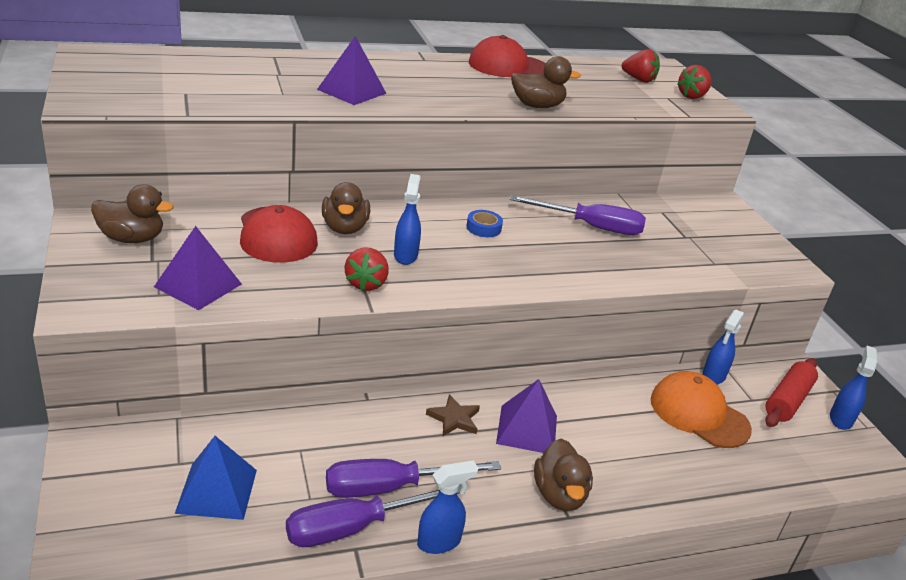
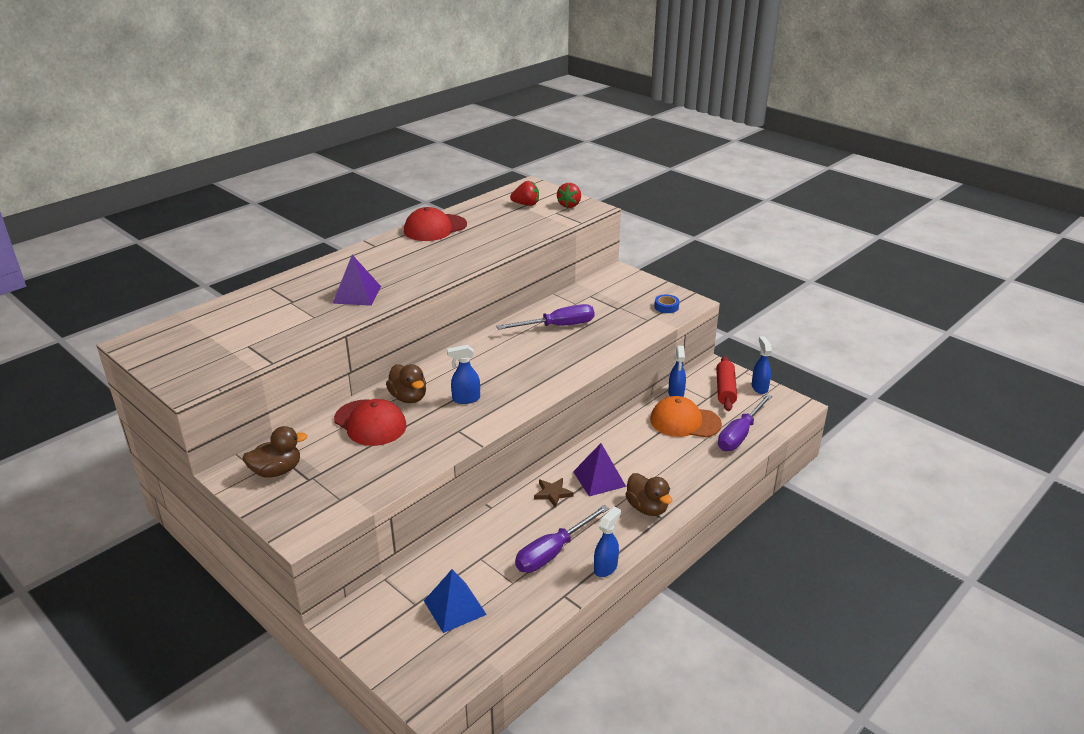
camera: 25 degrees left, 0 degrees up
(198, 285) = (358, 481): purple pyramid -> none
(355, 527) = (553, 584): purple screwdriver -> purple screwdriver (740, 435)
(366, 284) = (461, 430): red strawberry -> none
(405, 255) = (465, 399): blue spray bottle -> blue spray bottle turned 75 degrees counterclockwise
(483, 228) = (494, 357): blue tape -> blue tape (666, 307)
(537, 106) = (485, 255): brown duck -> none

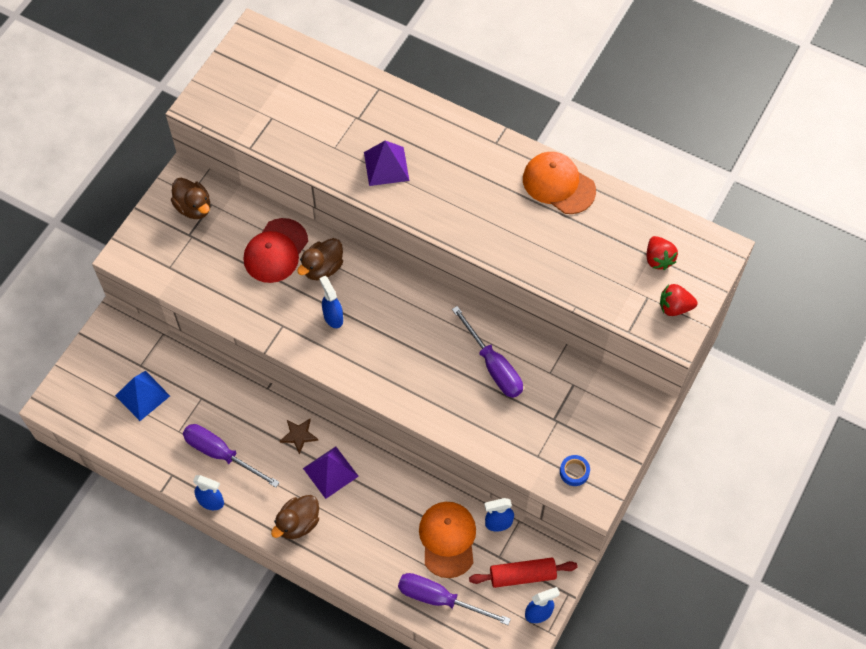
camera: 75 degrees right, 30 degrees up
(435, 228) = (558, 184): red cap -> orange cap

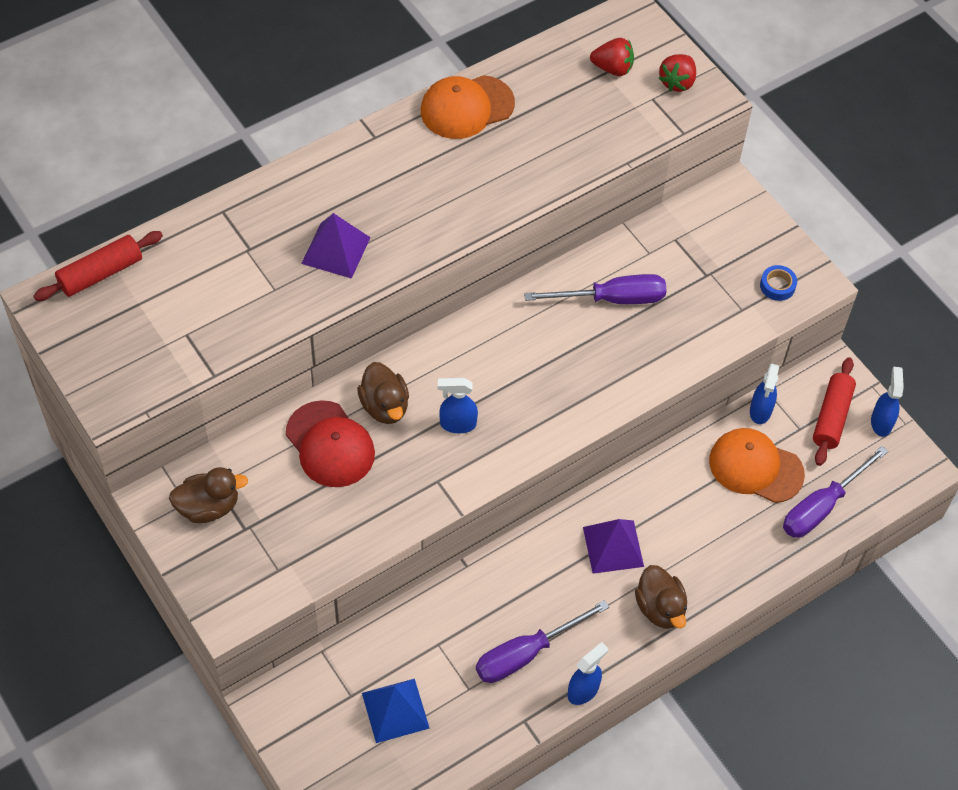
camera: 65 degrees left, 5 degrees down
(290, 50) = (101, 273): none -> red rolling pin
(299, 435) = (548, 559): brown star -> none

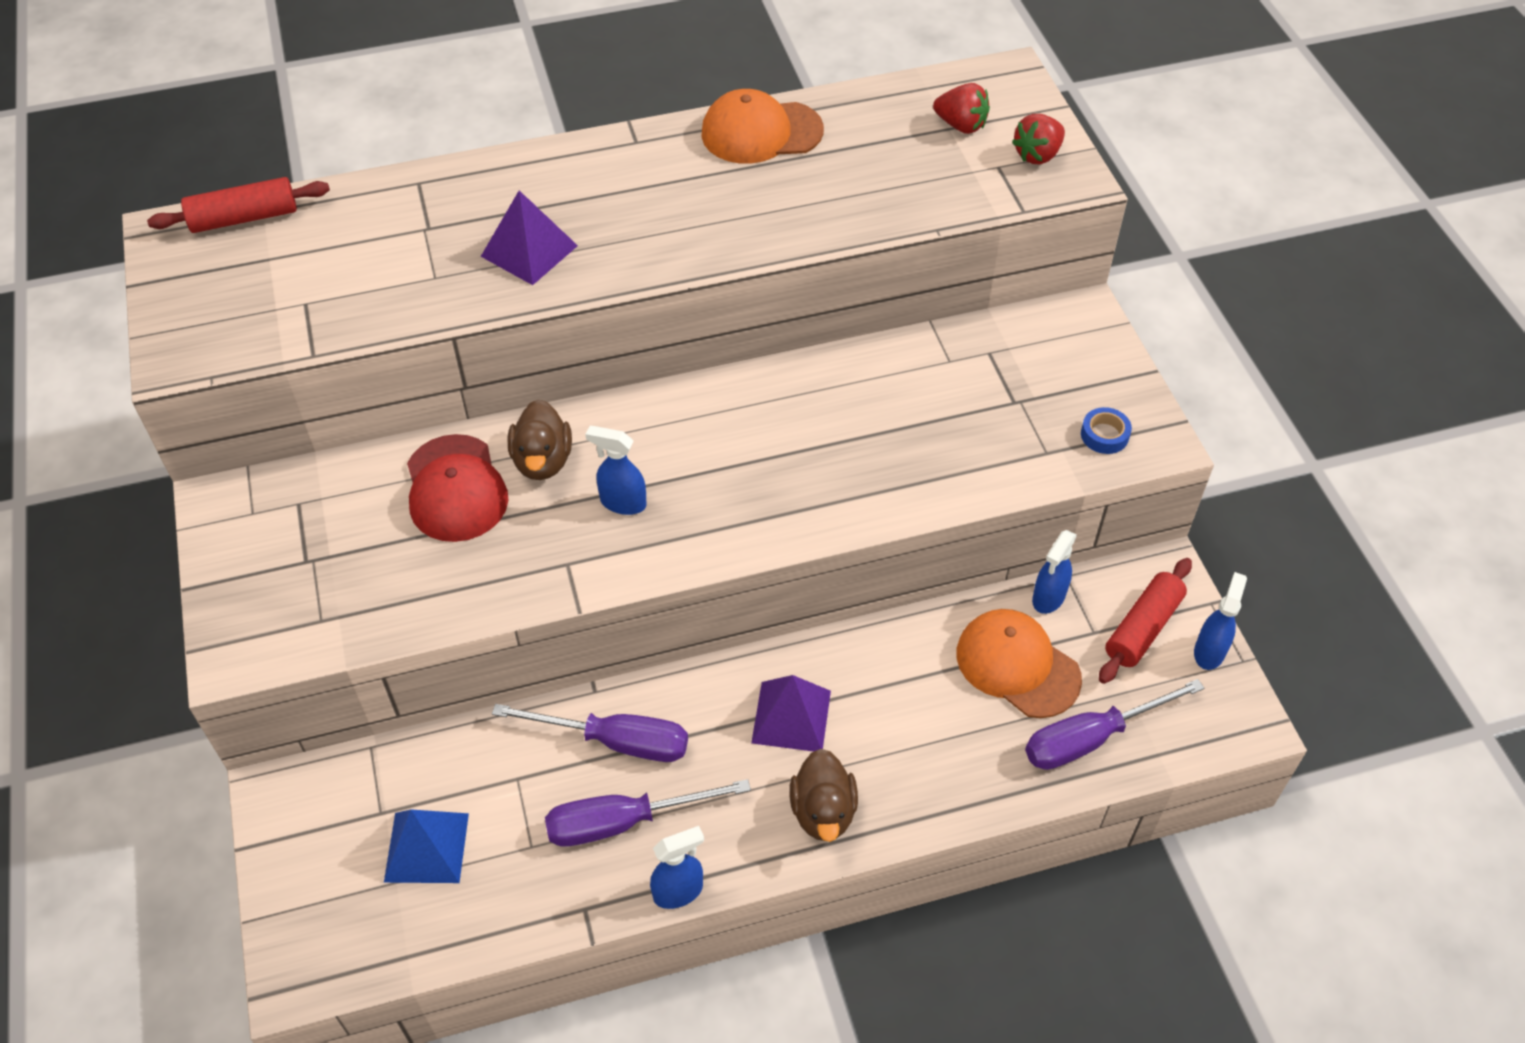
camera: 20 degrees right, 5 degrees down
(208, 507) = (276, 525): brown duck -> none
(612, 299) = (880, 403): purple screwdriver -> purple screwdriver (615, 741)

